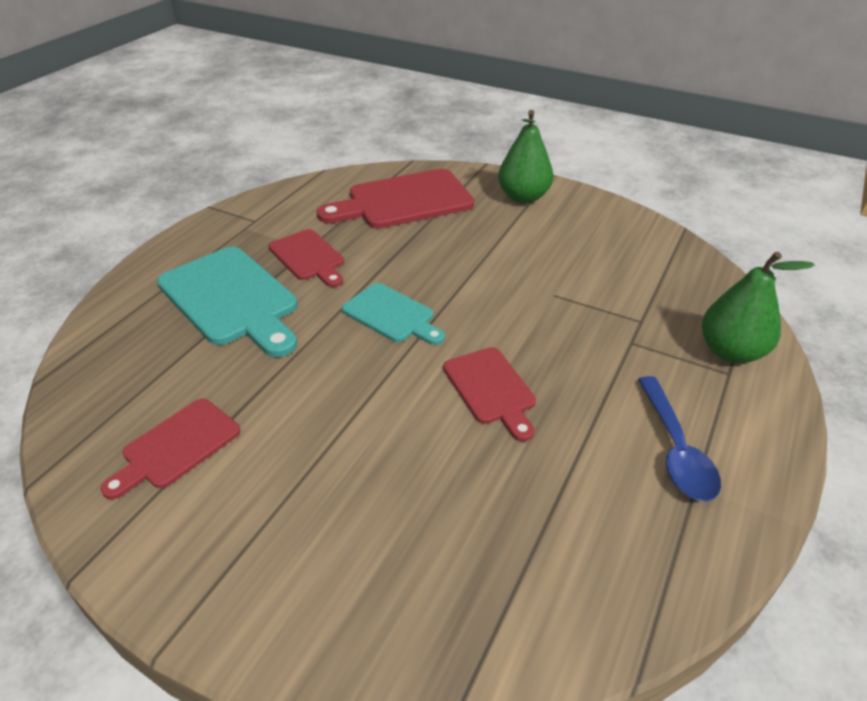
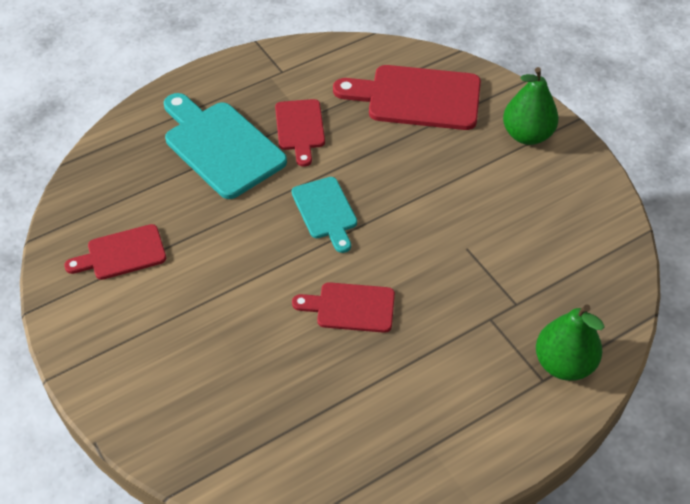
camera: 30 degrees right, 10 degrees up
(232, 299) = (220, 146): turquoise cutting board -> turquoise cutting board turned 150 degrees clockwise
(491, 389) = (350, 307): red cutting board -> red cutting board turned 90 degrees clockwise
(675, 449) = (442, 415): blue spoon -> none

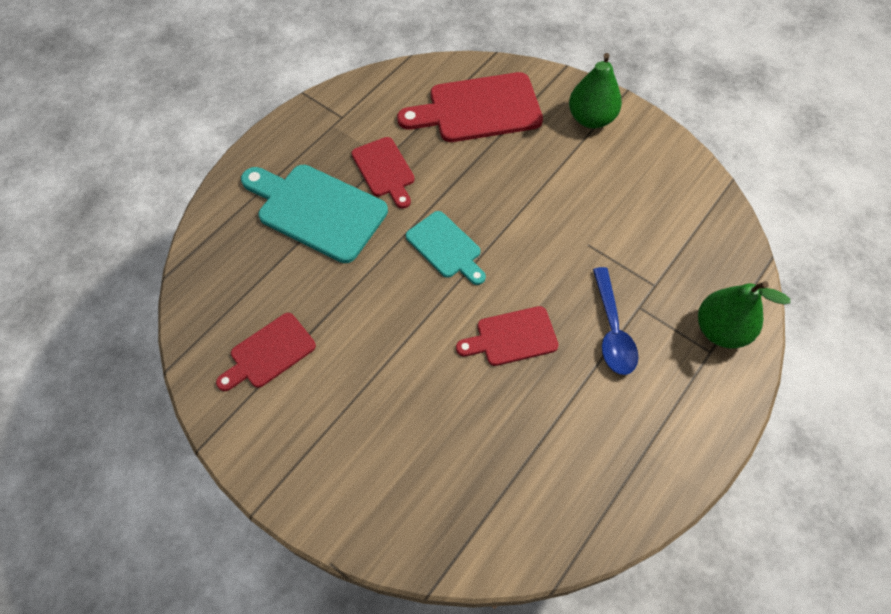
camera: 20 degrees left, 10 degrees up
(452, 330) = (612, 330): none -> blue spoon

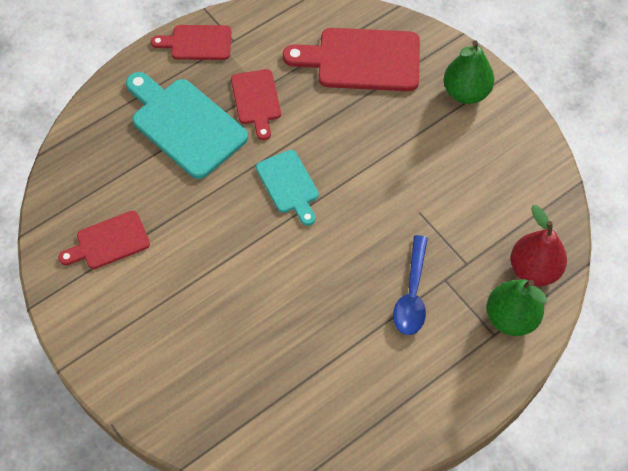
camera: 15 degrees right, 0 degrees up
(512, 337) = (320, 279): red cutting board -> red cutting board (197, 43)
(723, 275) = (534, 269): none -> red pear

